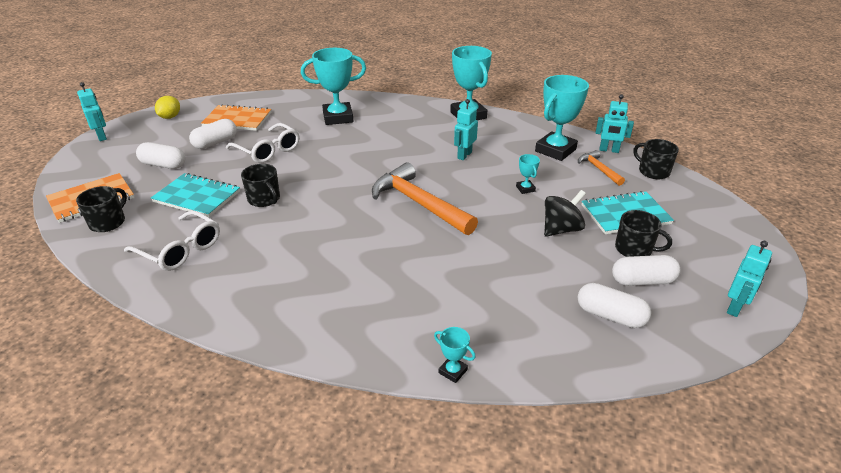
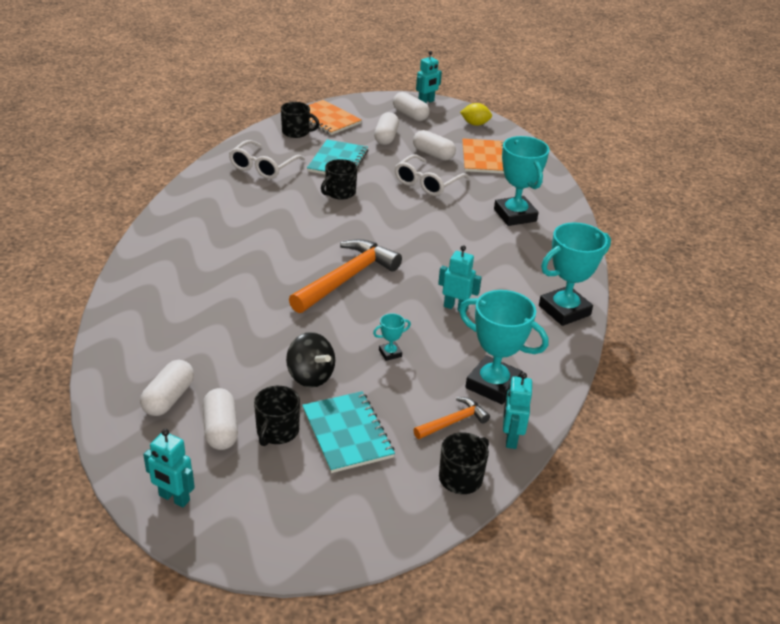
camera: 80 degrees right, 0 degrees up
(124, 148) = (410, 115): none -> white capsule
(453, 371) = (113, 303): turquoise trophy -> none

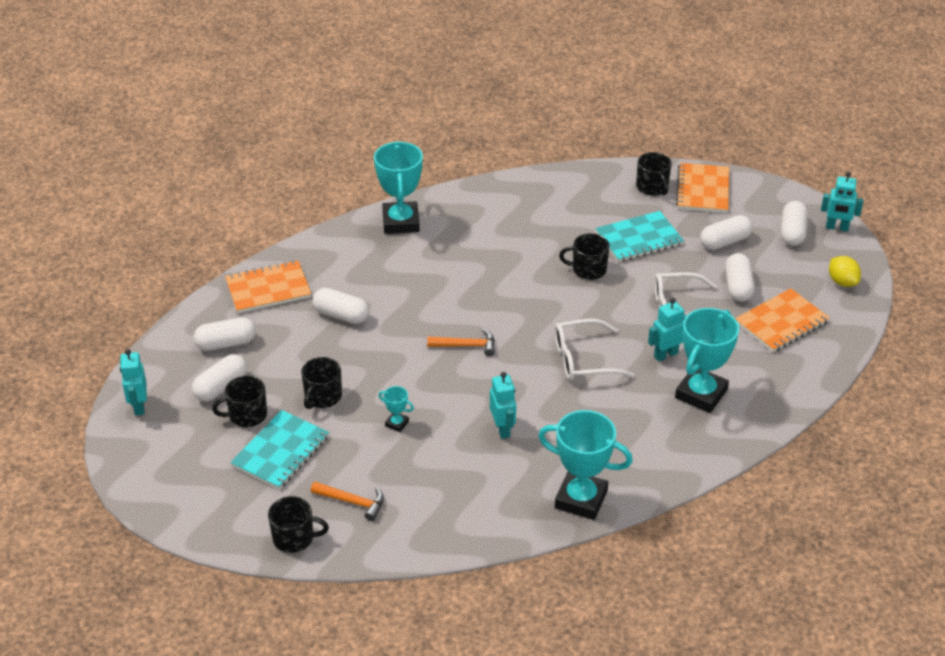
camera: 55 degrees right, 5 degrees up
(136, 340) = (268, 289): none -> orange notebook
(227, 318) = (341, 315): none -> white capsule
(263, 167) = (567, 205): white glasses -> white glasses (582, 359)
(310, 376) = (322, 397): black spinning top -> black mug
(347, 278) = (466, 346): orange hammer -> orange hammer, size x0.51
(493, 385) = (422, 503): turquoise trophy -> turquoise trophy (401, 222)
(510, 438) = (367, 545): turquoise robot -> turquoise robot (665, 354)

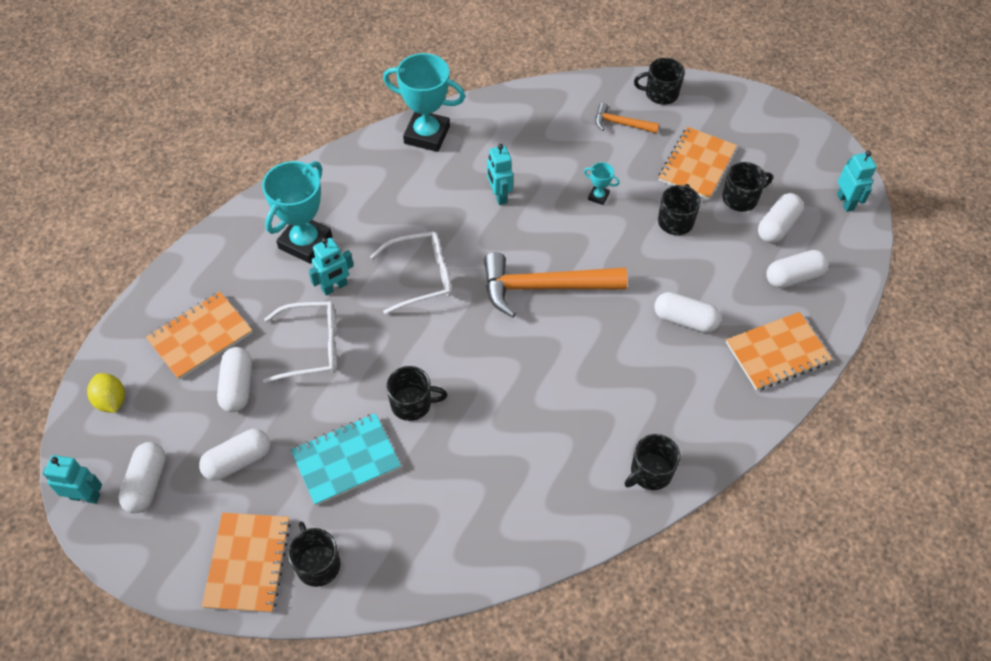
camera: 175 degrees right, 15 degrees up
(280, 451) = (697, 165): turquoise notebook -> orange notebook
(401, 222) = (650, 472): turquoise trophy -> black mug
(466, 346) = (544, 287): orange hammer -> orange hammer, size x1.97

